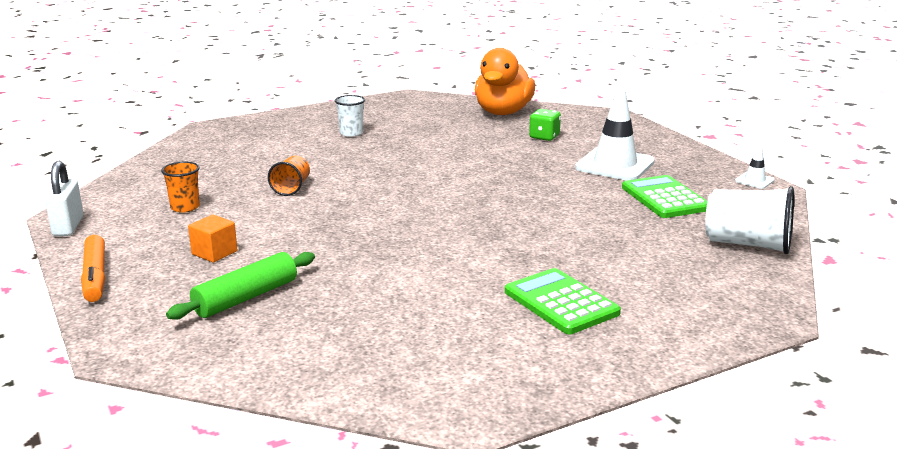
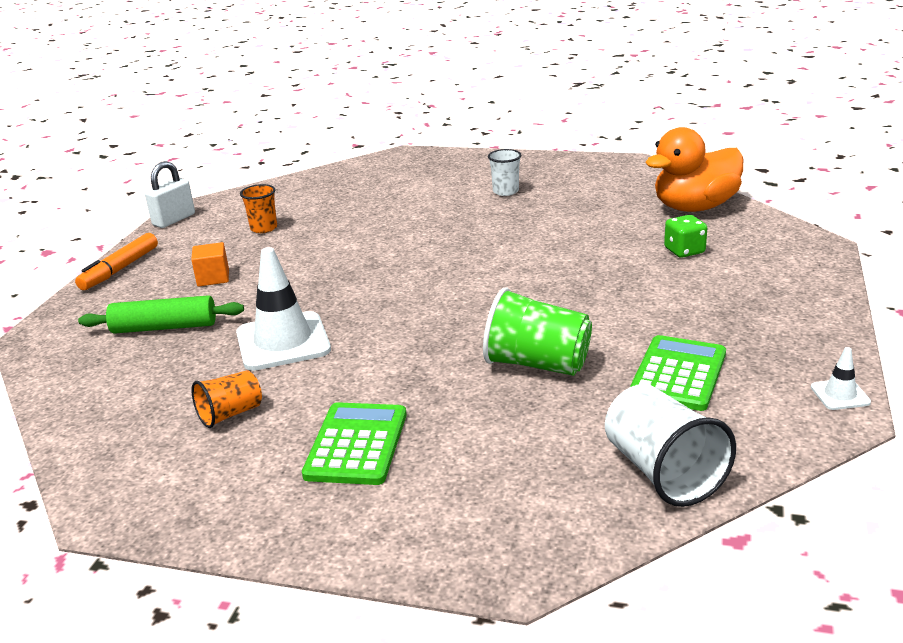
camera: 45 degrees right, 5 degrees up
(291, 188) = (362, 235): orange cup -> orange cup (230, 414)
(580, 220) = (537, 364): none -> green cup
(615, 165) = (699, 311): white traffic cone -> white traffic cone (283, 342)

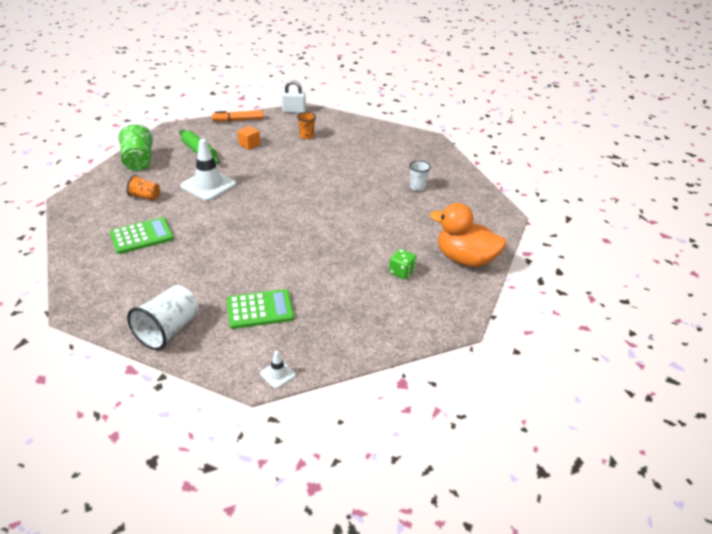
camera: 50 degrees right, 10 degrees up
(537, 364) = (238, 261): green cup -> green cup (139, 161)

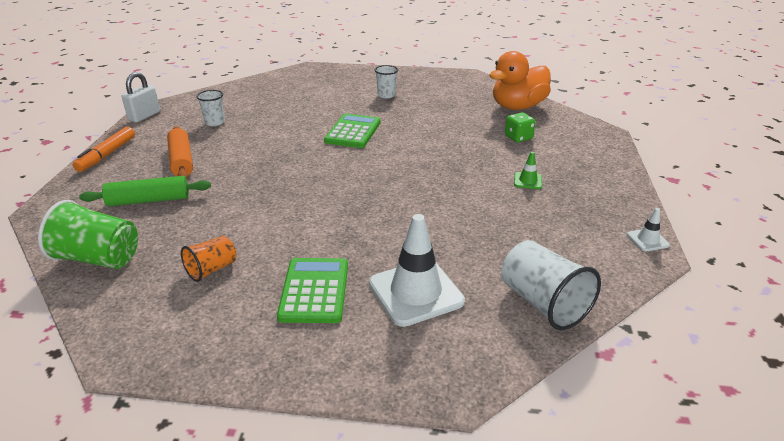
camera: 60 degrees left, 5 degrees down
(208, 185) = (244, 210): white traffic cone -> white traffic cone (416, 292)
(249, 144) = (181, 160): orange cube -> orange rolling pin
(260, 309) = (536, 228): green calculator -> green calculator (353, 132)
(306, 136) = (215, 122): orange cup -> white cup
(328, 292) = (528, 181): none -> green traffic cone

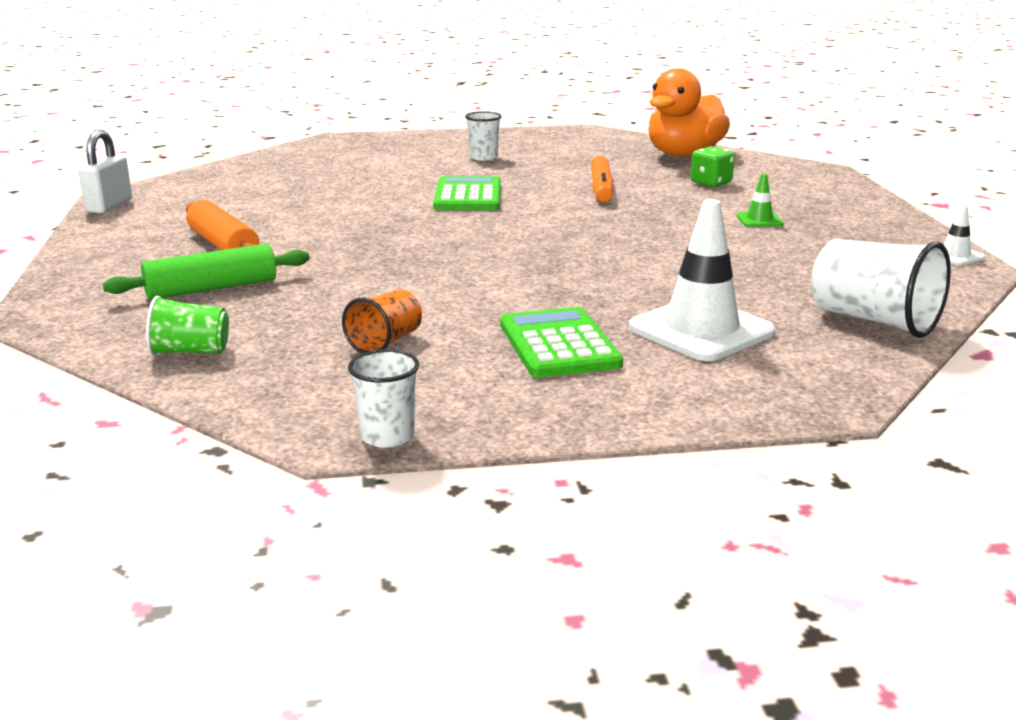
camera: 15 degrees left, 10 degrees down
(98, 258) = (190, 352): green cup -> green cup, size x0.60
(107, 155) = (87, 250): orange marker -> orange marker (601, 188)
(215, 122) = (237, 203): white cup -> white cup (387, 436)

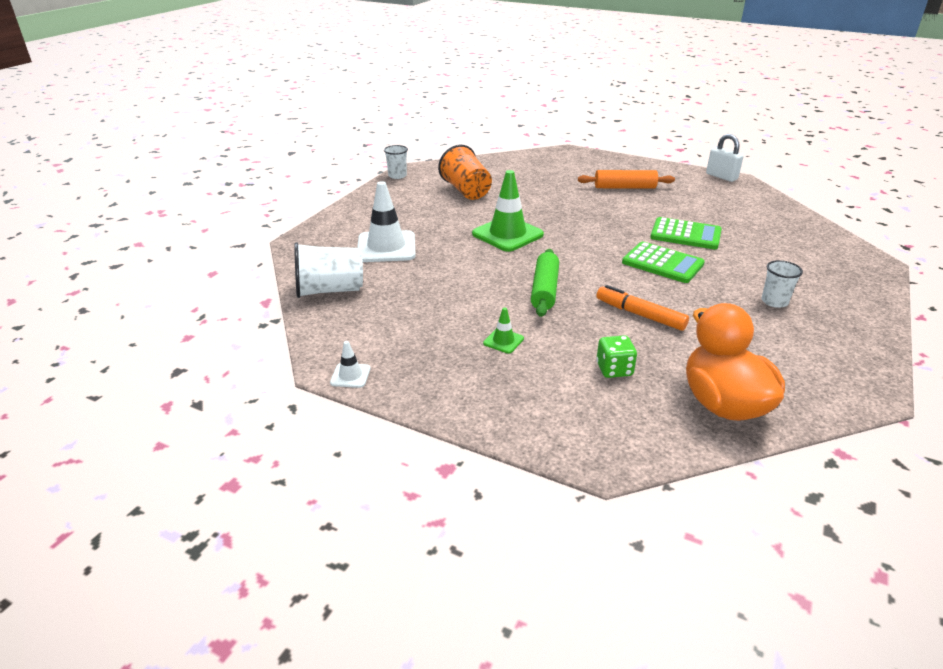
camera: 125 degrees right, 10 degrees up
(190, 352) = (502, 164): green cup -> none
(211, 288) = (565, 176): green rolling pin -> green rolling pin (545, 290)
(385, 342) = (466, 191): orange cup -> orange cup, size x1.68
(517, 272) = (507, 234): none -> green traffic cone
(559, 344) = (418, 217): green calculator -> green calculator (685, 234)

